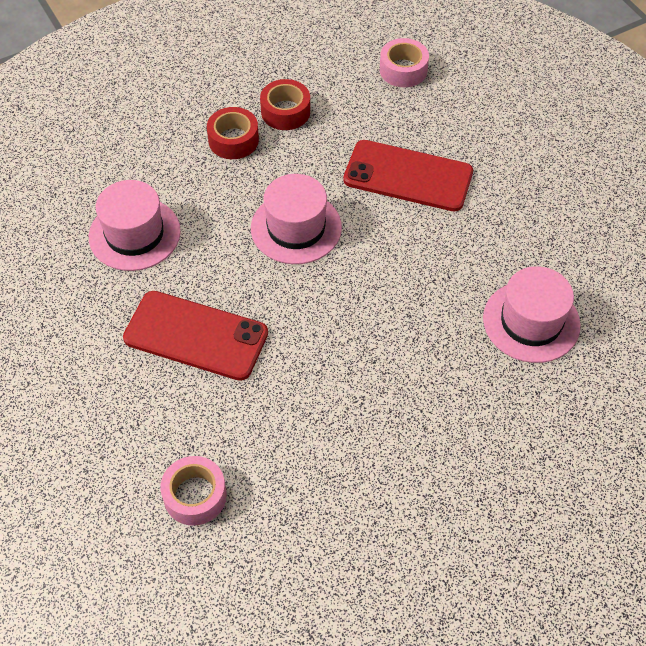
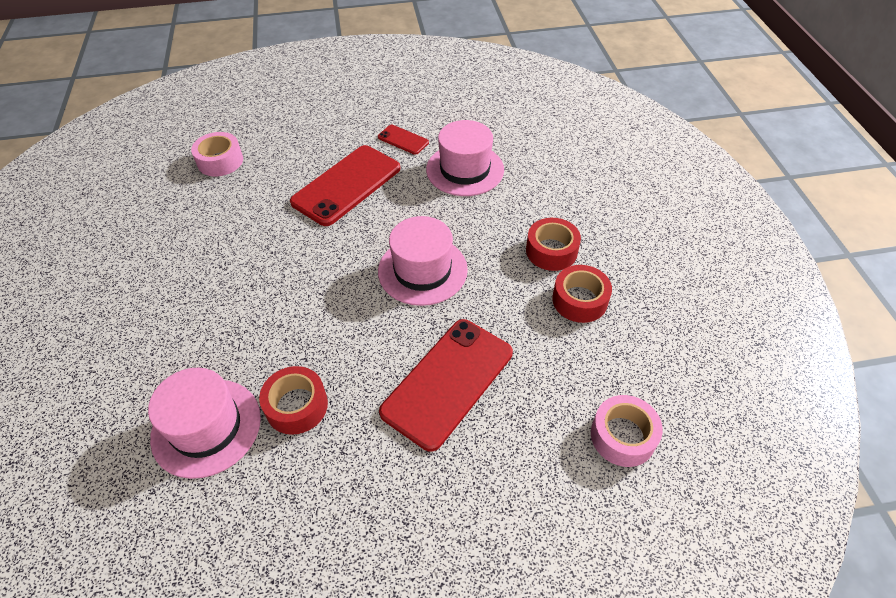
camera: 110 degrees right, 5 degrees down
(96, 308) = (403, 140): none -> red phone
(480, 267) = (296, 406): none -> red tape

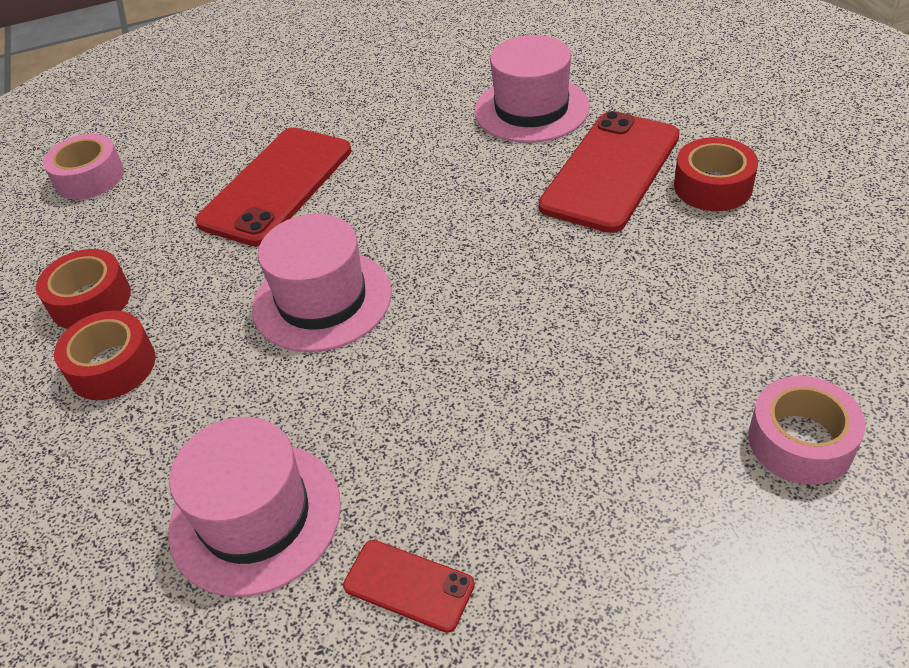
camera: 175 degrees right, 5 degrees down
(296, 406) = (444, 139): red tape -> red tape (713, 186)
(347, 185) = (497, 430): red phone -> red phone (610, 171)

